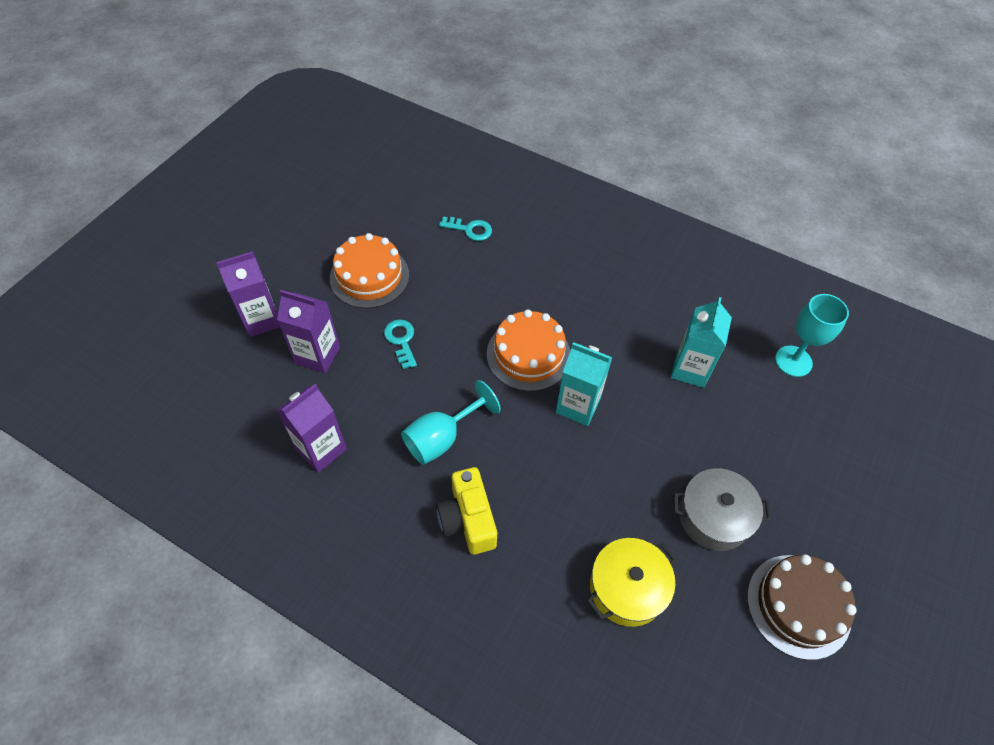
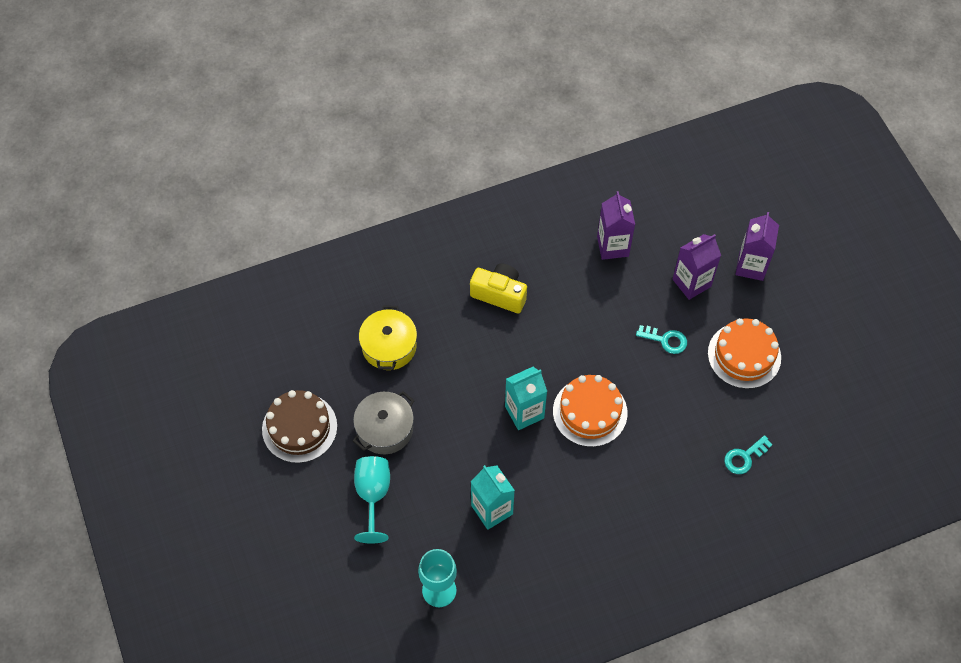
camera: 130 degrees right, 5 degrees up
(442, 438) = (567, 316): turquoise goblet -> turquoise goblet (373, 495)

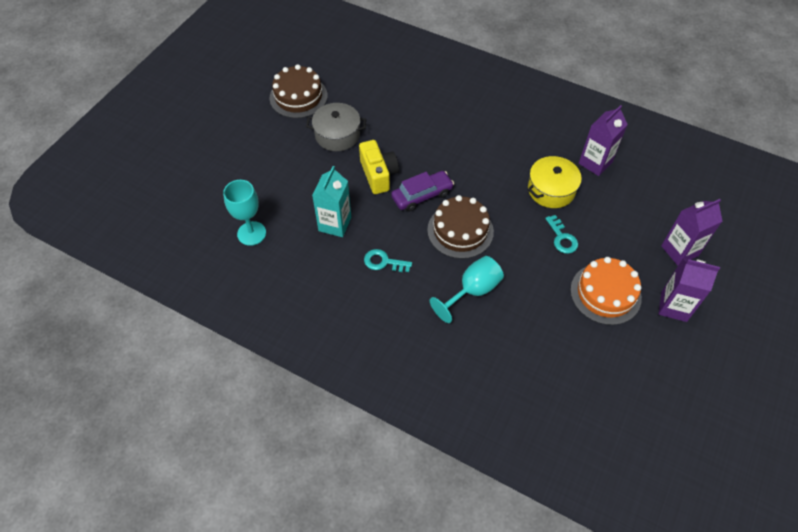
camera: 50 degrees right, 5 degrees down
(373, 495) = (287, 158): turquoise goblet -> turquoise goblet (472, 291)
(389, 346) = (395, 101): yellow pot -> yellow pot (551, 190)
(499, 294) = (491, 129): yellow camera -> yellow camera (378, 175)
(524, 412) = (422, 195): turquoise carton -> purple car
(590, 412) = (460, 230): orange cake -> brown cake
(691, 283) = (623, 224): purple carton -> purple carton (673, 306)
(744, 457) = (525, 348): turquoise key -> turquoise key (383, 262)

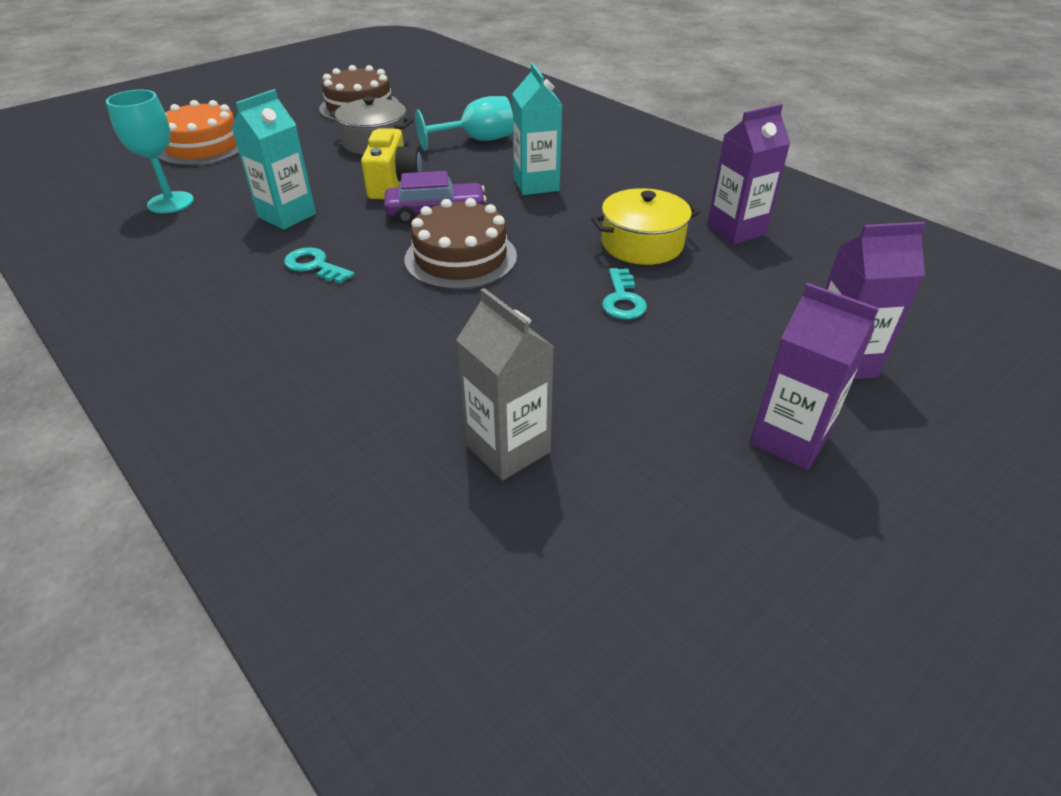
camera: 20 degrees right, 15 degrees down
(465, 152) = (536, 184): none -> turquoise carton
(472, 291) = (420, 328): turquoise goblet -> turquoise goblet (477, 140)
(558, 352) = (508, 448): none -> grey carton
(605, 293) = (657, 387): orange cake -> orange cake (203, 146)

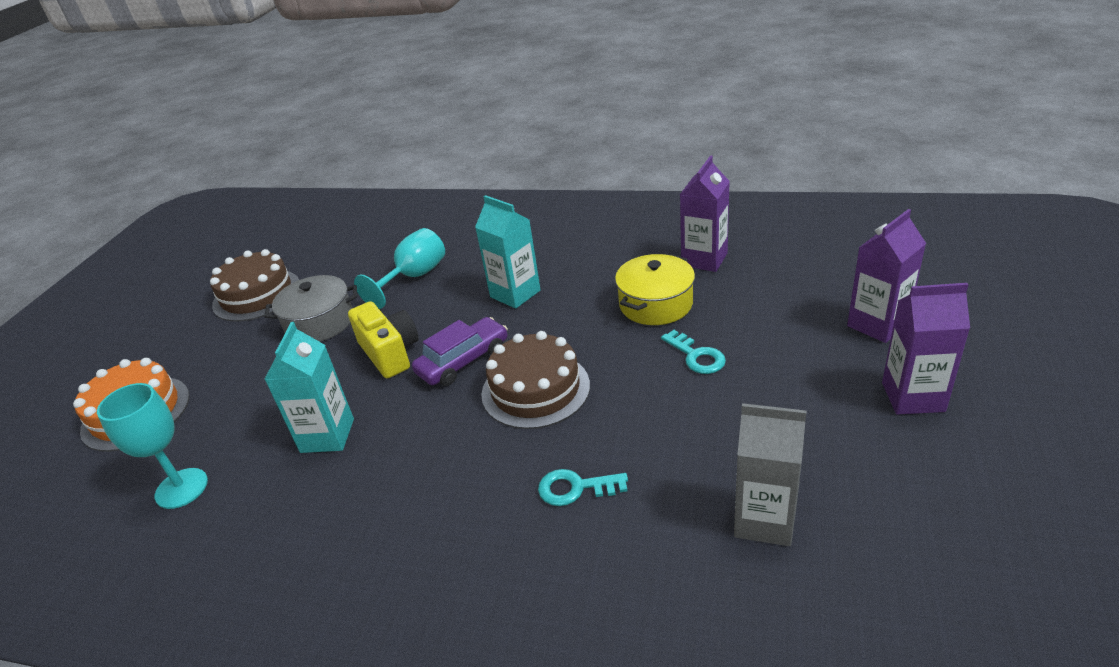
camera: 30 degrees left, 5 degrees down
(314, 266) = (418, 467): turquoise key -> turquoise key (575, 488)

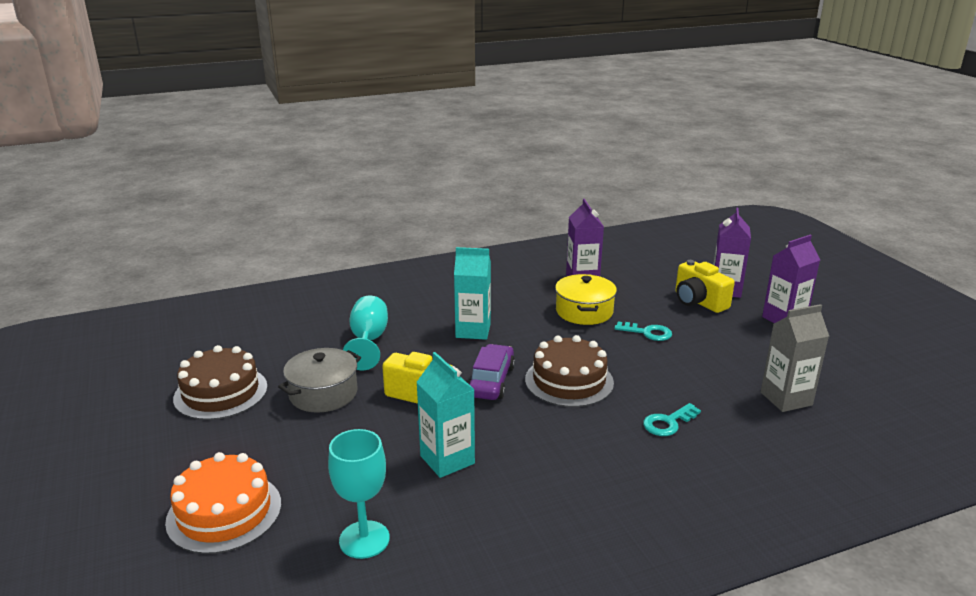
camera: 40 degrees left, 10 degrees down
(816, 332) = (698, 302): none -> yellow camera

